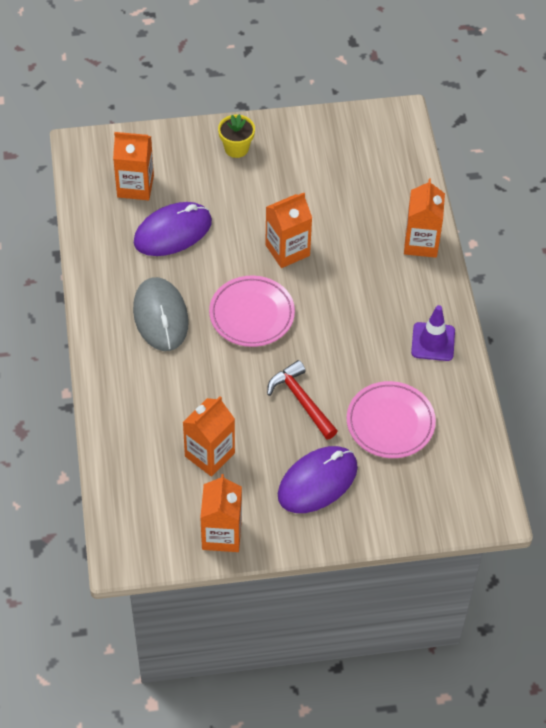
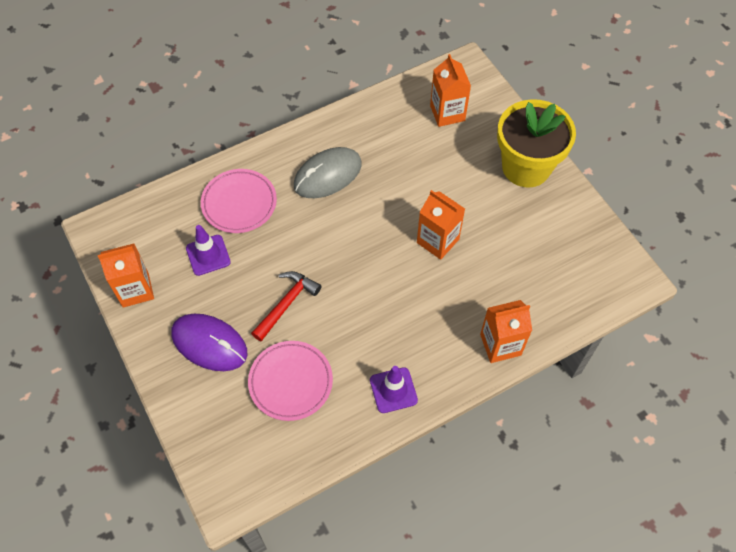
camera: 70 degrees right, 5 degrees up
(173, 232) = (415, 154): purple mouse -> none
(209, 455) = (208, 255): orange carton -> purple traffic cone
(236, 148) = (526, 167): yellow flower pot -> yellow flower pot, size x2.17
(252, 314) = (358, 237): pink plate -> pink plate (239, 203)

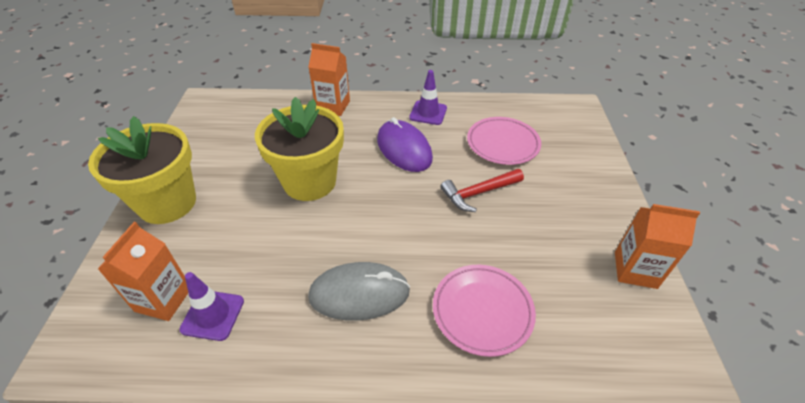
camera: 150 degrees left, 15 degrees down
(208, 255) = (541, 269): purple traffic cone -> purple traffic cone (213, 315)
(209, 343) = (564, 193): purple mouse -> purple mouse (404, 149)
(438, 241) = (309, 182): orange carton -> yellow flower pot

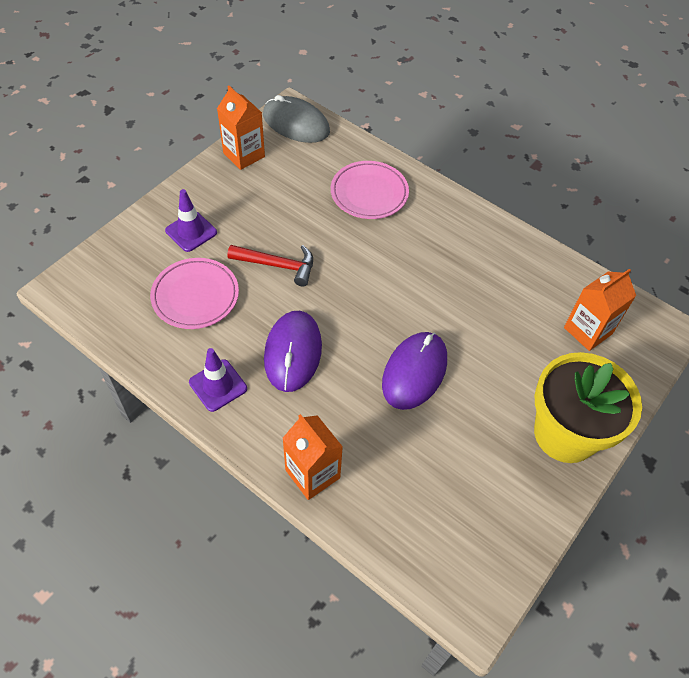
camera: 145 degrees left, 10 degrees up
(213, 315) = (553, 297): purple traffic cone -> purple traffic cone (191, 231)
(309, 182) = (414, 372): yellow flower pot -> purple mouse
(359, 294) = (441, 250): grey mouse -> grey mouse (296, 123)

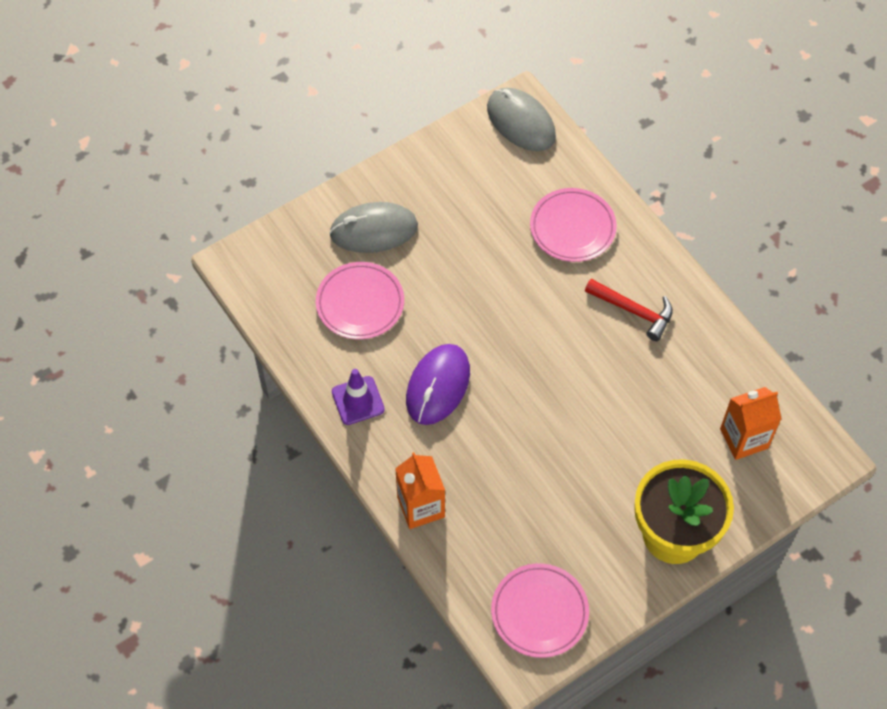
camera: 20 degrees right, 5 degrees up
(191, 231) = (374, 230): purple traffic cone -> grey mouse
(244, 155) = (452, 150): orange carton -> none
(277, 265) = (450, 289): red hammer -> red hammer (633, 311)
(414, 372) = (549, 436): purple mouse -> none
(469, 550) = (539, 612): none -> pink plate

